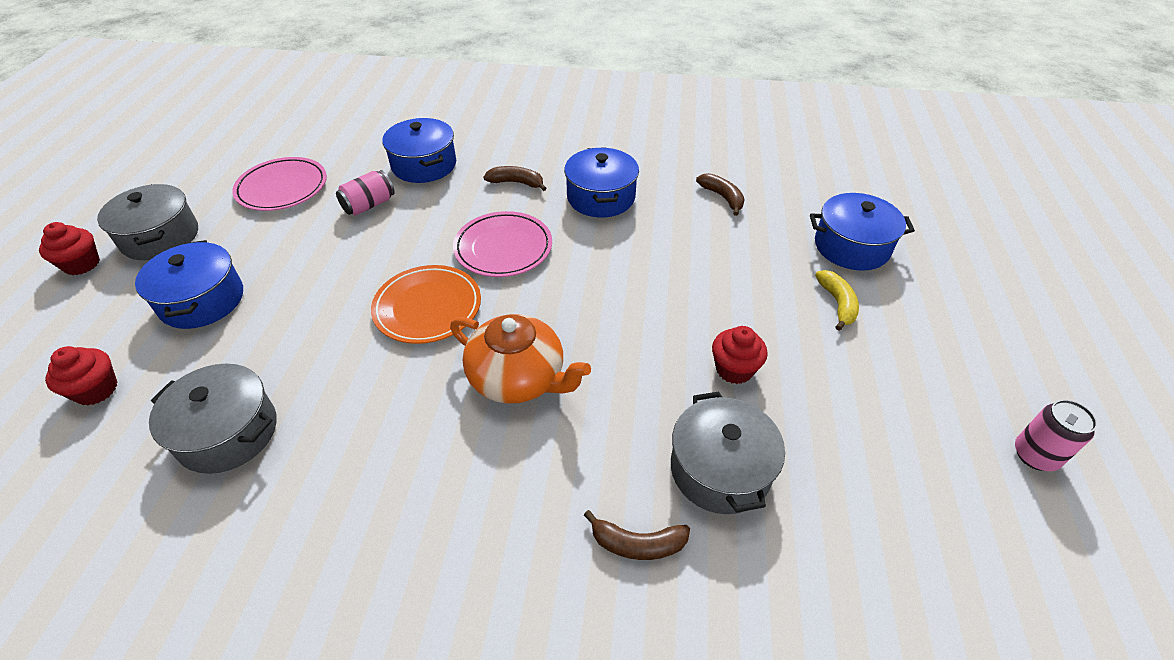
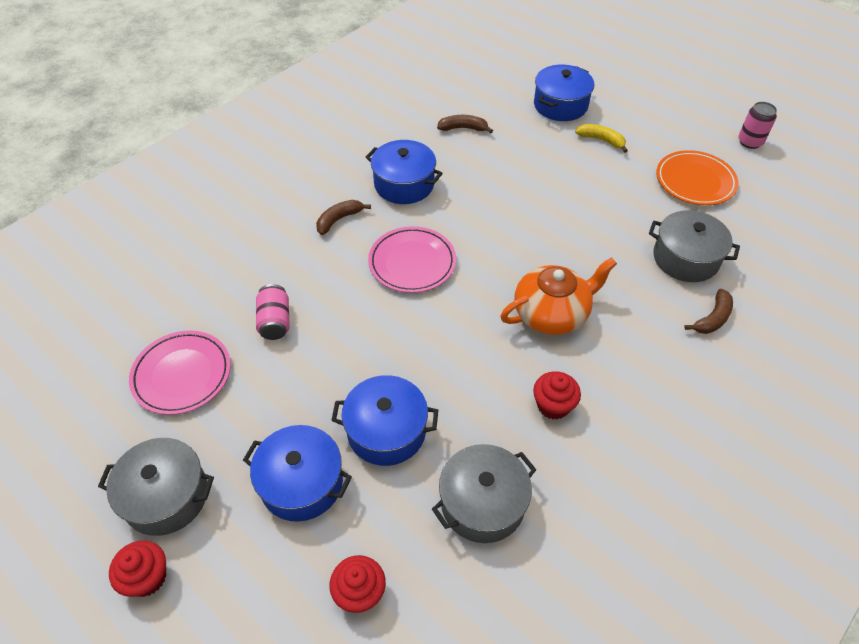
camera: 55 degrees left, 5 degrees up
(424, 165) = (253, 264): blue pot -> blue pot (386, 431)
(428, 307) = (442, 333): orange plate -> orange plate (695, 181)
(734, 369) = (619, 211): red cupcake -> red cupcake (553, 405)

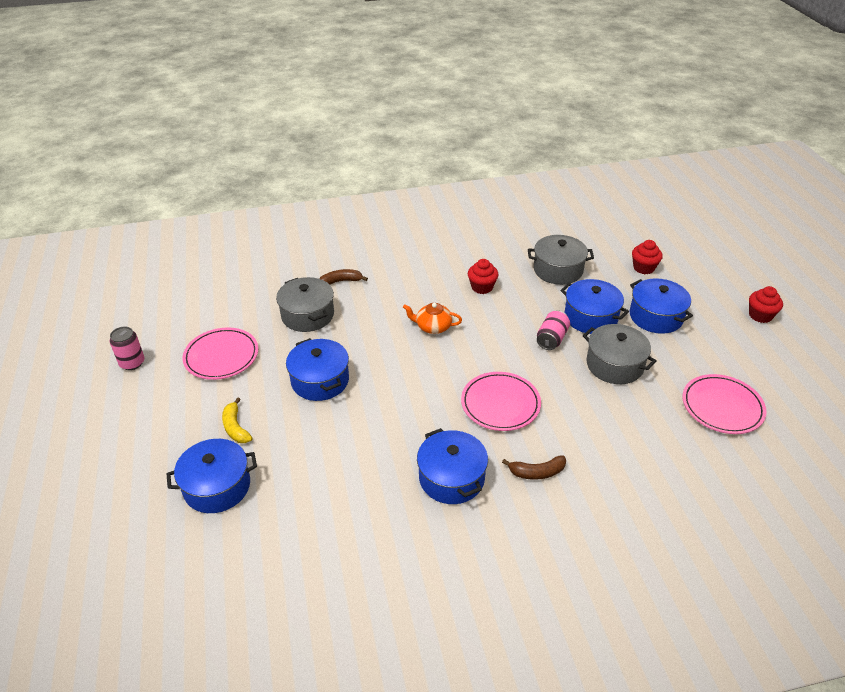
camera: 145 degrees left, 10 degrees down
(166, 496) = (744, 344): grey pot -> grey pot (614, 365)
(275, 321) = (636, 411): pink can -> pink can (552, 339)
(463, 128) = (338, 513): brown banana -> none
(552, 313) = (433, 327): orange teapot -> orange teapot, size x0.61
(588, 203) = (320, 380): none -> blue pot
(695, 181) = (221, 356): orange plate -> pink plate

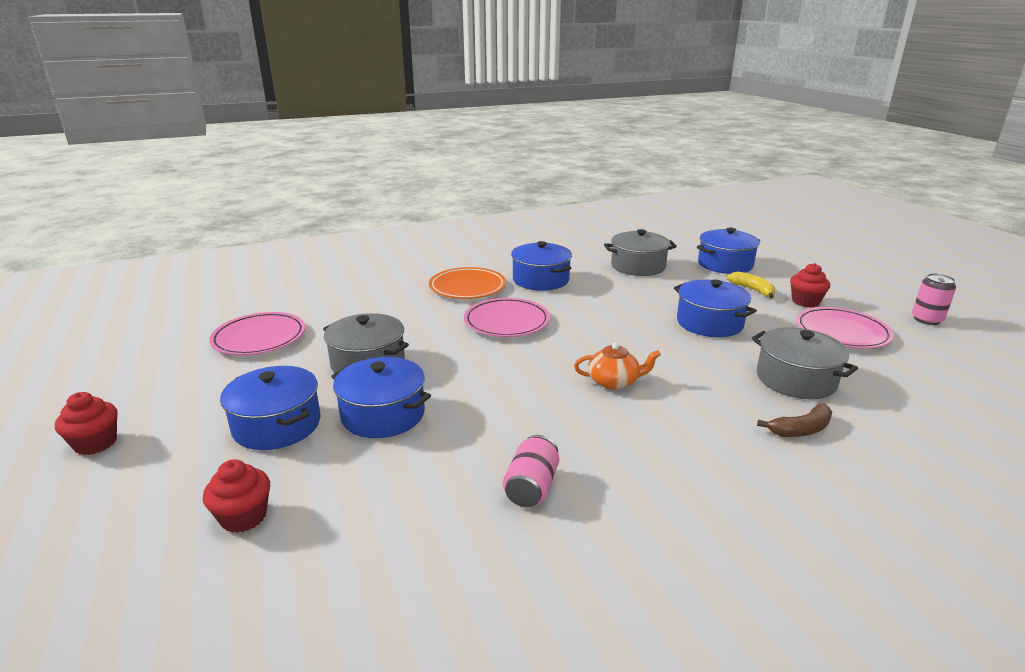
camera: 170 degrees right, 15 degrees down
(482, 287) = (562, 444): red cupcake -> red cupcake (805, 302)
(537, 472) = (467, 287): brown banana -> orange plate
(552, 339) = (446, 382): pink can -> pink can (531, 487)
(558, 270) = (424, 492): grey pot -> grey pot (638, 266)

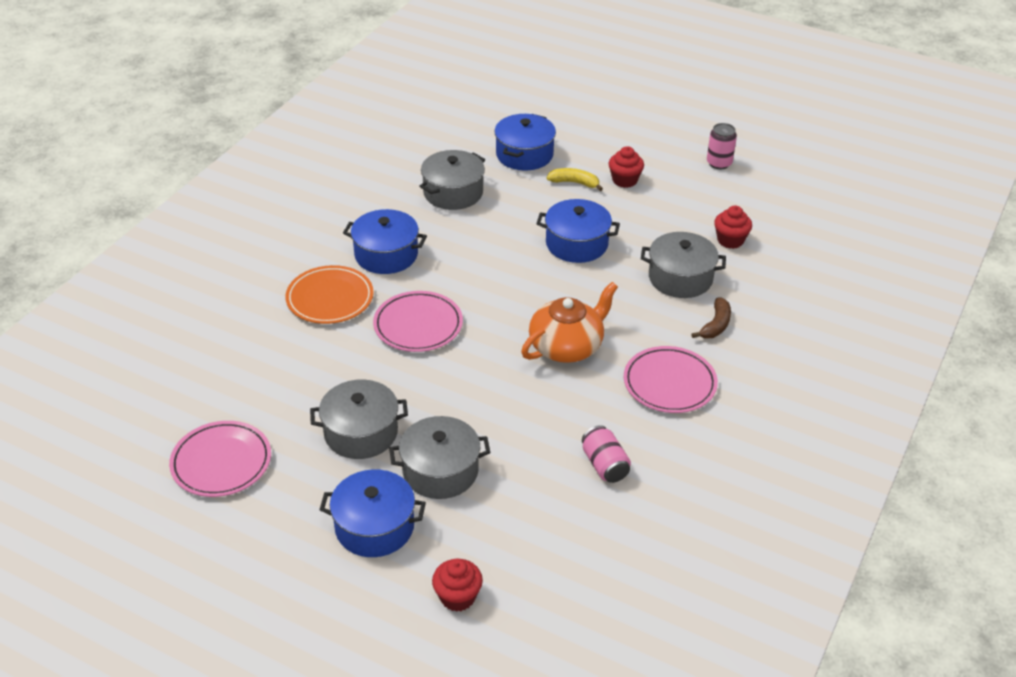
camera: 40 degrees left, 15 degrees up
(95, 443) = (256, 627): red cupcake -> red cupcake (730, 240)
(383, 414) = (440, 471): blue pot -> grey pot
(614, 382) = (567, 346): orange teapot -> orange teapot, size x1.63
(842, 332) = (674, 207): pink plate -> pink plate (669, 383)

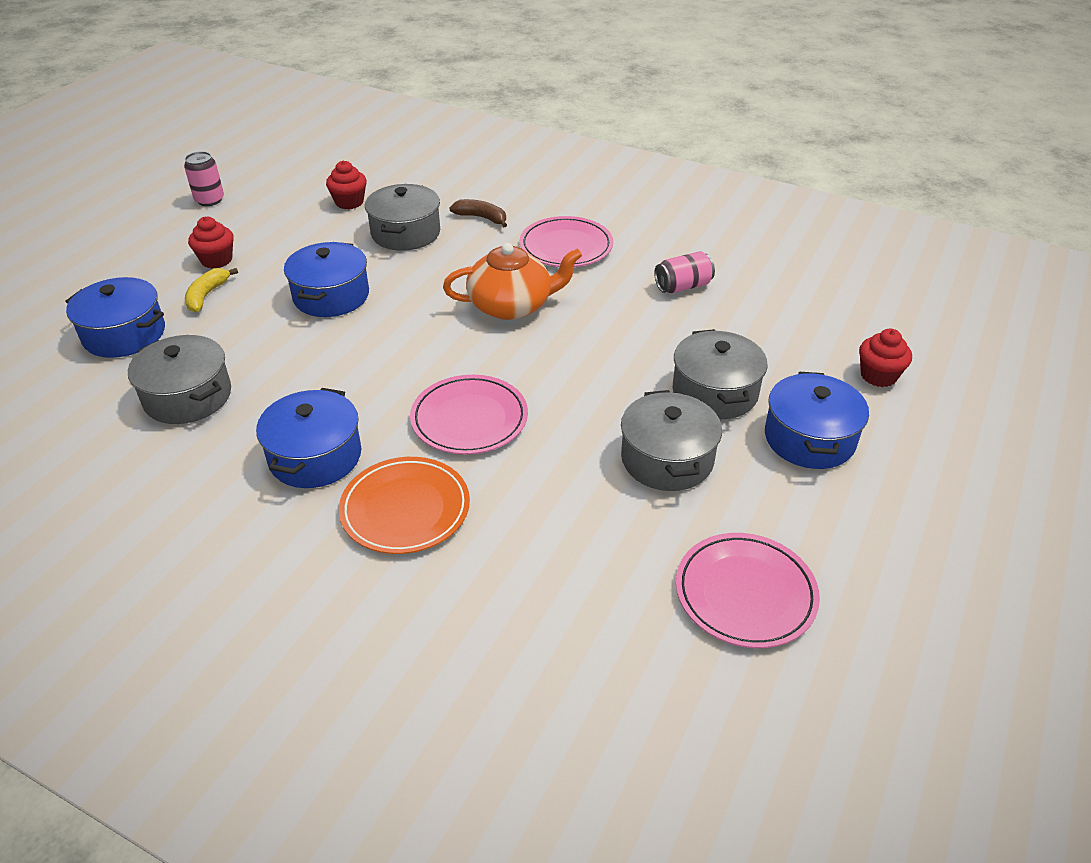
camera: 90 degrees left, 0 degrees up
(567, 346) = (511, 306): orange teapot -> orange teapot turned 120 degrees clockwise

